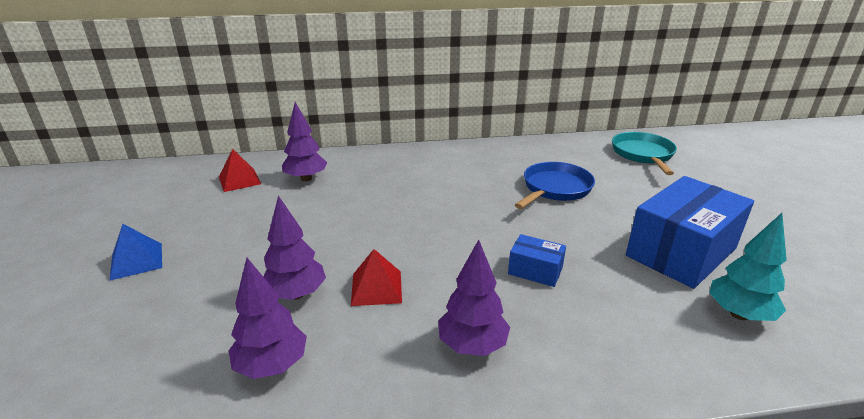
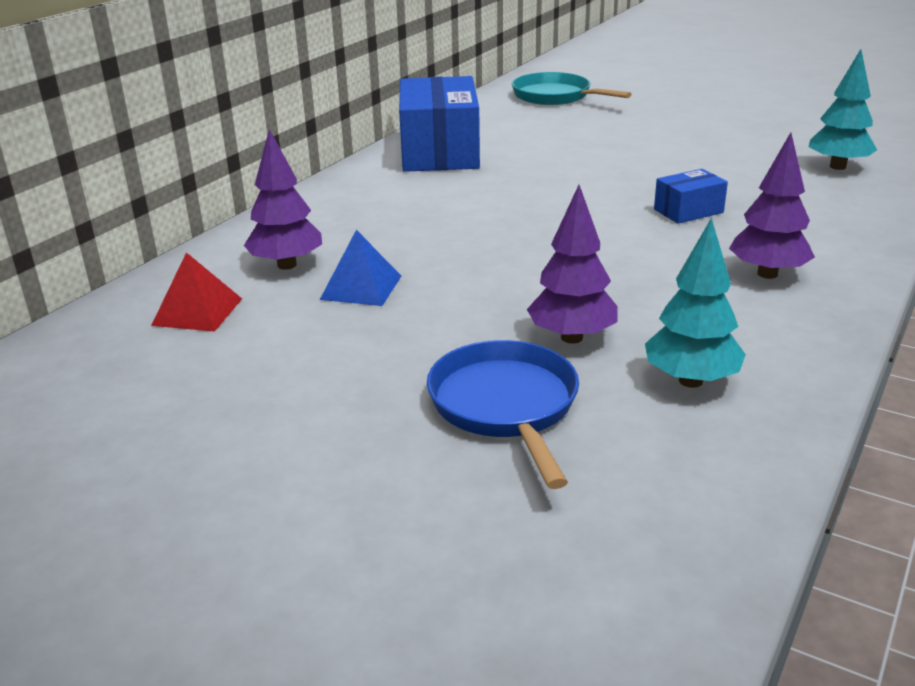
camera: 50 degrees left, 0 degrees up
(136, 261) = (323, 437): blue pyramid -> blue pyramid (361, 287)
(272, 365) = (691, 381): purple tree -> turquoise tree
(376, 288) = (618, 290): red pyramid -> none
(554, 189) = (556, 152): blue pan -> blue pan (506, 406)
(681, 252) = (736, 150): blue box -> blue box (439, 152)

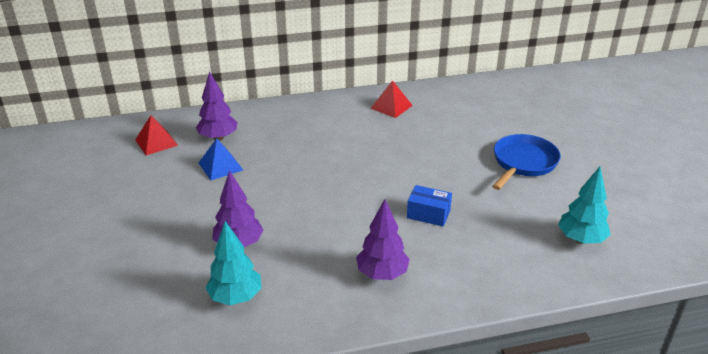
camera: 45 degrees right, 5 degrees up
(439, 152) = (391, 107): blue box -> red pyramid
(506, 406) = (160, 256): blue pan -> blue pan (523, 163)
(555, 96) = (527, 97): turquoise pan -> none

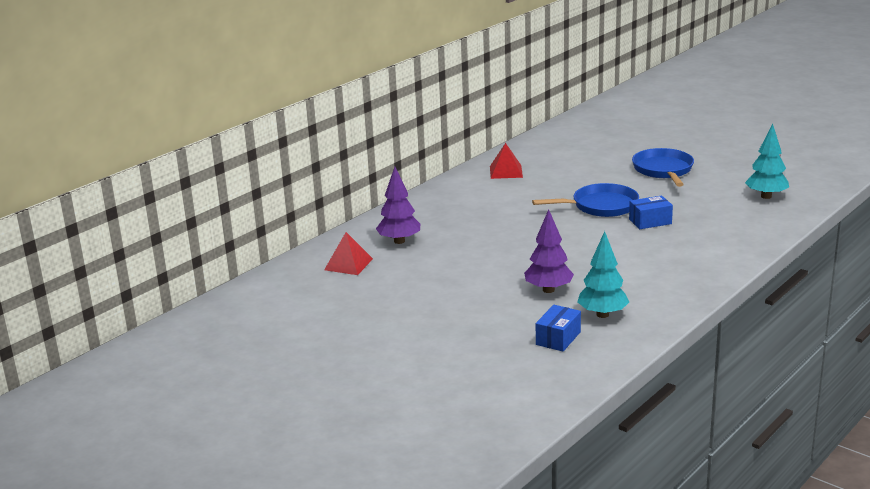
camera: 35 degrees left, 10 degrees down
(165, 302) = (558, 338): none -> blue box
(220, 166) = (439, 256): blue pyramid -> none
(382, 274) = (676, 262): purple tree -> none
(411, 176) = (600, 206): none -> blue pan

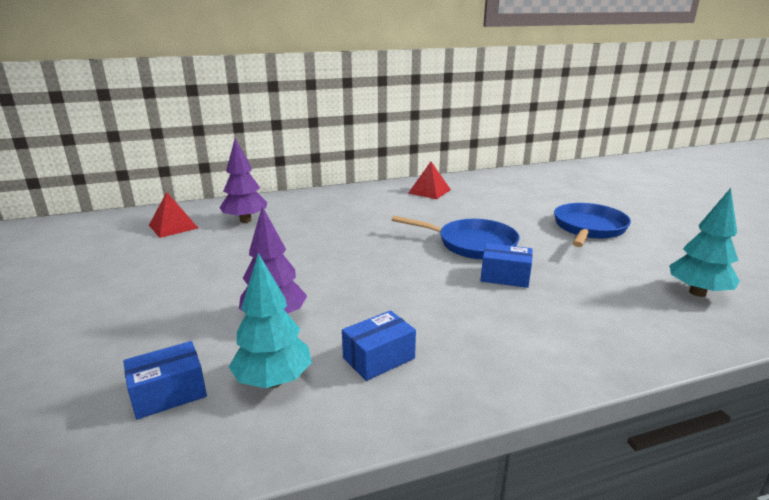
camera: 30 degrees right, 0 degrees up
(640, 286) = (379, 358): none -> blue box

